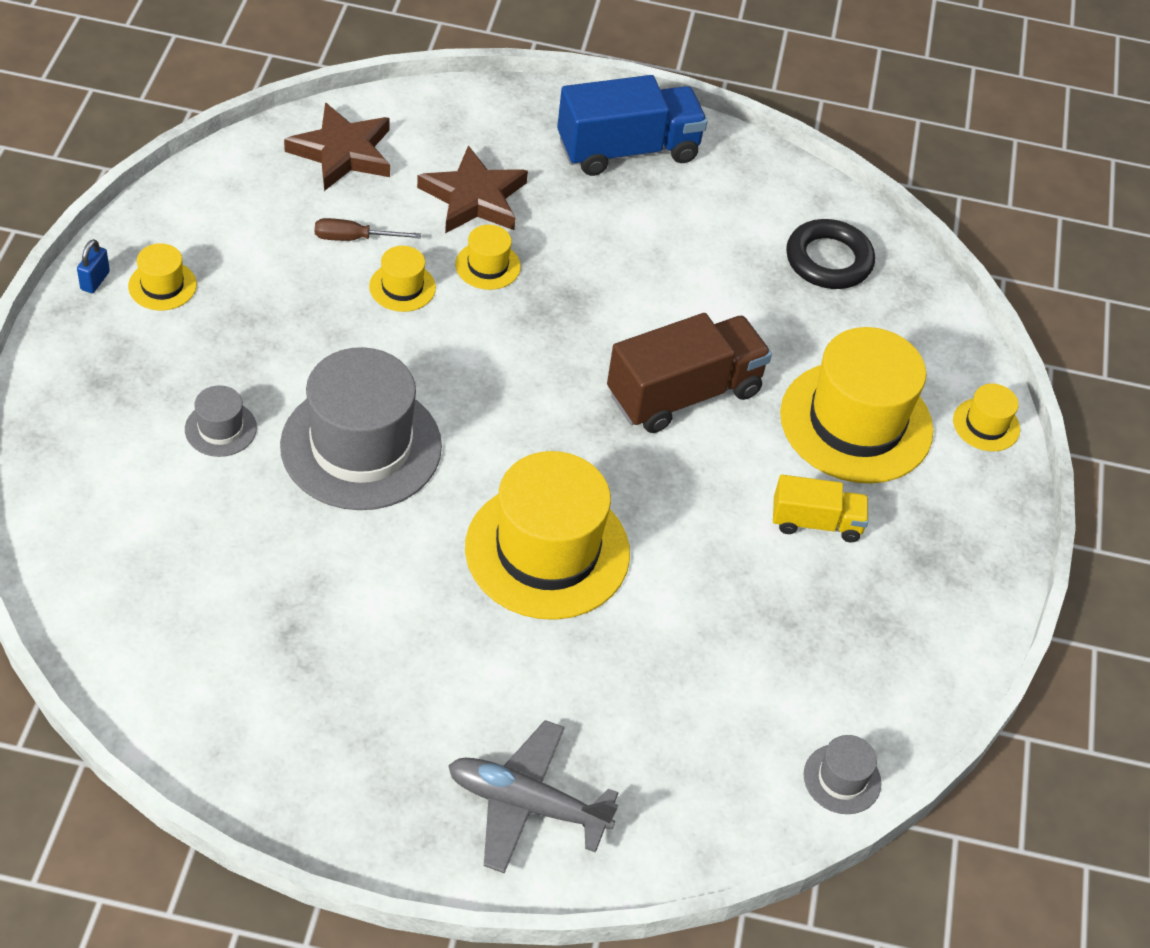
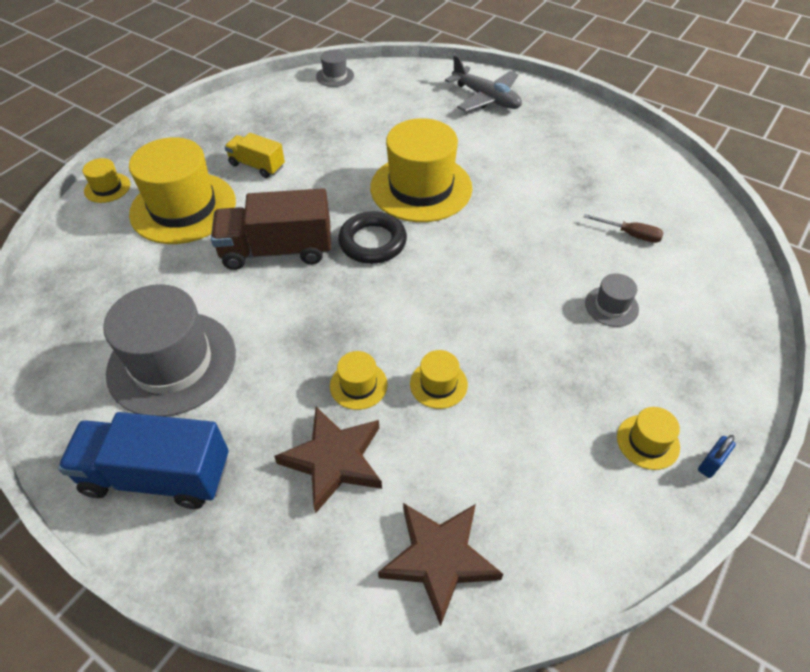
camera: 150 degrees left, 0 degrees up
(354, 238) = (463, 445): brown screwdriver -> brown screwdriver (630, 234)
(361, 446) = (514, 271): grey hat -> grey hat (172, 363)
(828, 260) = (89, 317): black ring -> black ring (372, 242)

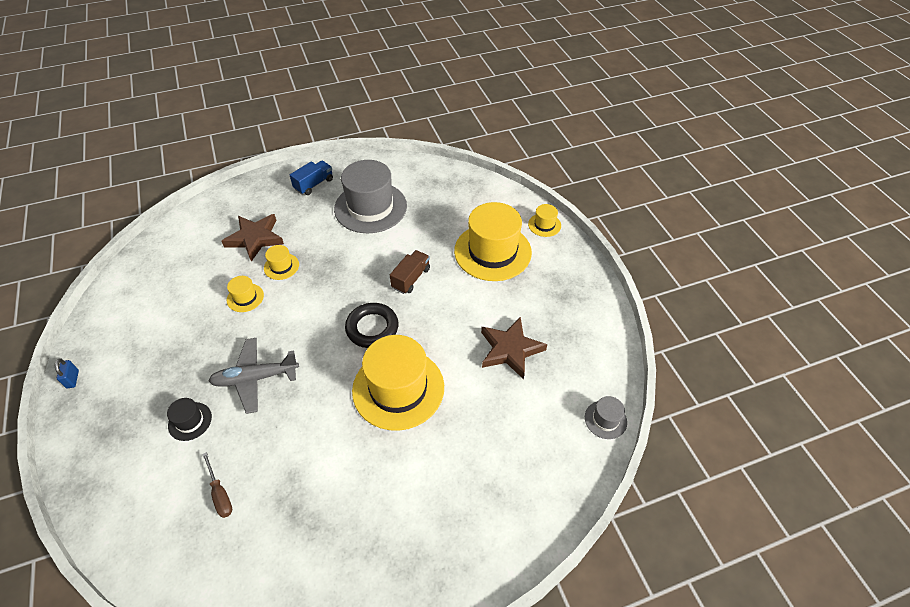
camera: 125 degrees right, 0 degrees up
(157, 475) = (314, 184): blue truck -> blue truck, size x0.57
(257, 166) = (508, 305): yellow truck -> none
(277, 250) = (411, 278): brown truck -> brown truck, size x0.57
(439, 559) = (176, 248): brown star -> brown star (510, 349)
(486, 98) = (476, 530): grey plane -> grey plane (255, 378)
(611, 306) = (190, 421): grey hat -> black hat
(630, 234) = (220, 494): brown screwdriver -> brown screwdriver turned 90 degrees counterclockwise
(648, 442) = (114, 362): yellow hat -> none

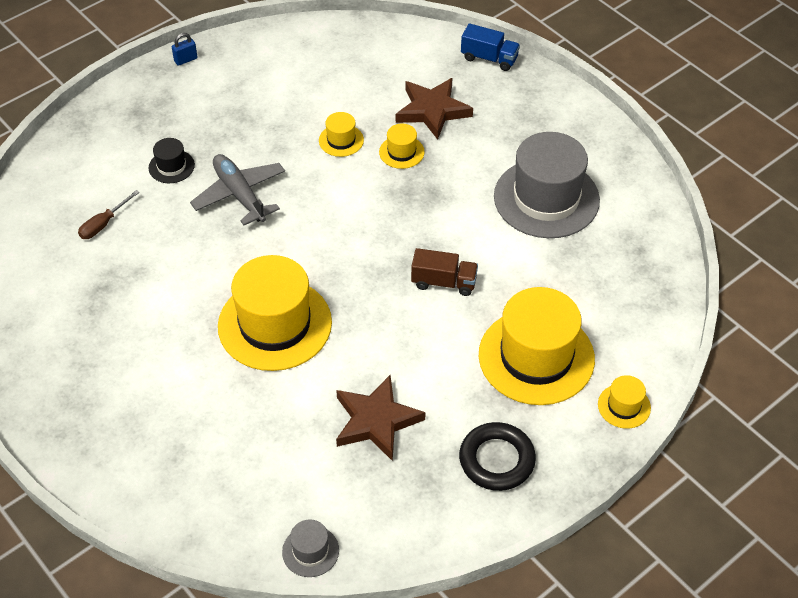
camera: 70 degrees right, 0 degrees up
(314, 184) = (555, 126): blue truck -> blue truck (489, 58)
(372, 328) = (349, 270): black ring -> black ring (497, 460)

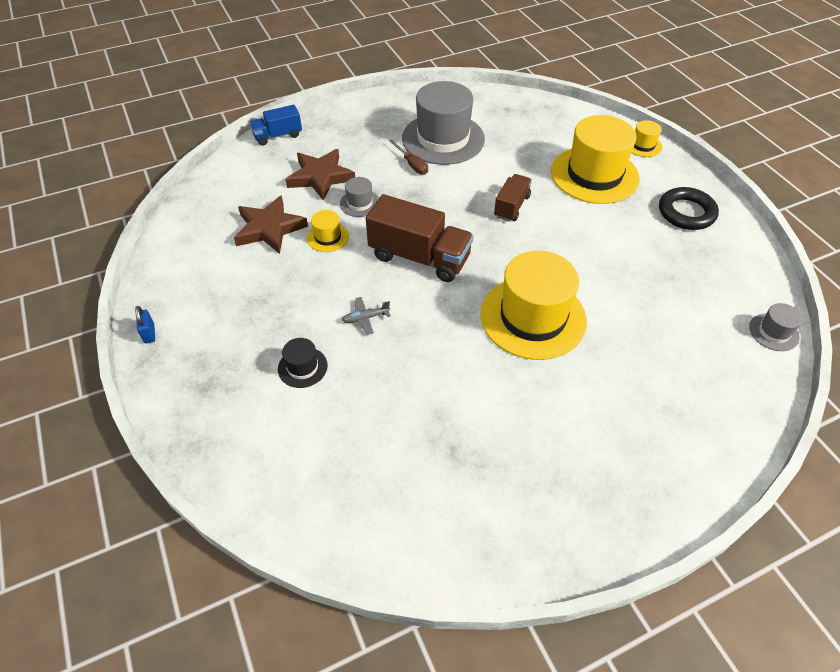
camera: 75 degrees left, 0 degrees up
(103, 224) = (361, 439): brown screwdriver -> brown screwdriver (412, 164)
(239, 195) = (365, 318): grey plane -> grey plane, size x0.49
(334, 217) = (419, 257): none -> brown truck
(376, 421) = (646, 270): brown star -> brown star (269, 228)
(401, 152) = (360, 203): yellow hat -> grey hat
(489, 58) = (278, 136): blue truck -> blue truck turned 150 degrees counterclockwise

